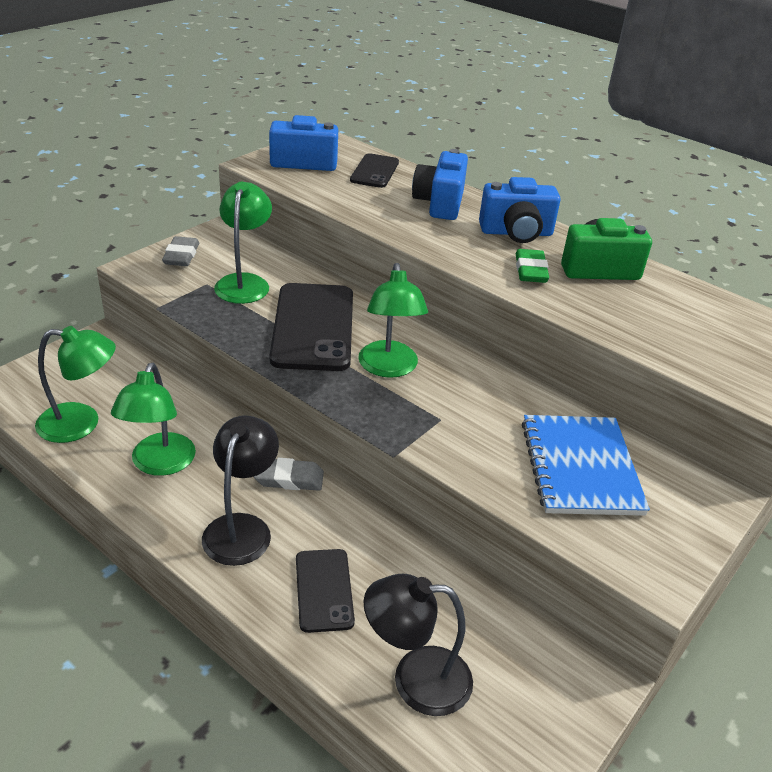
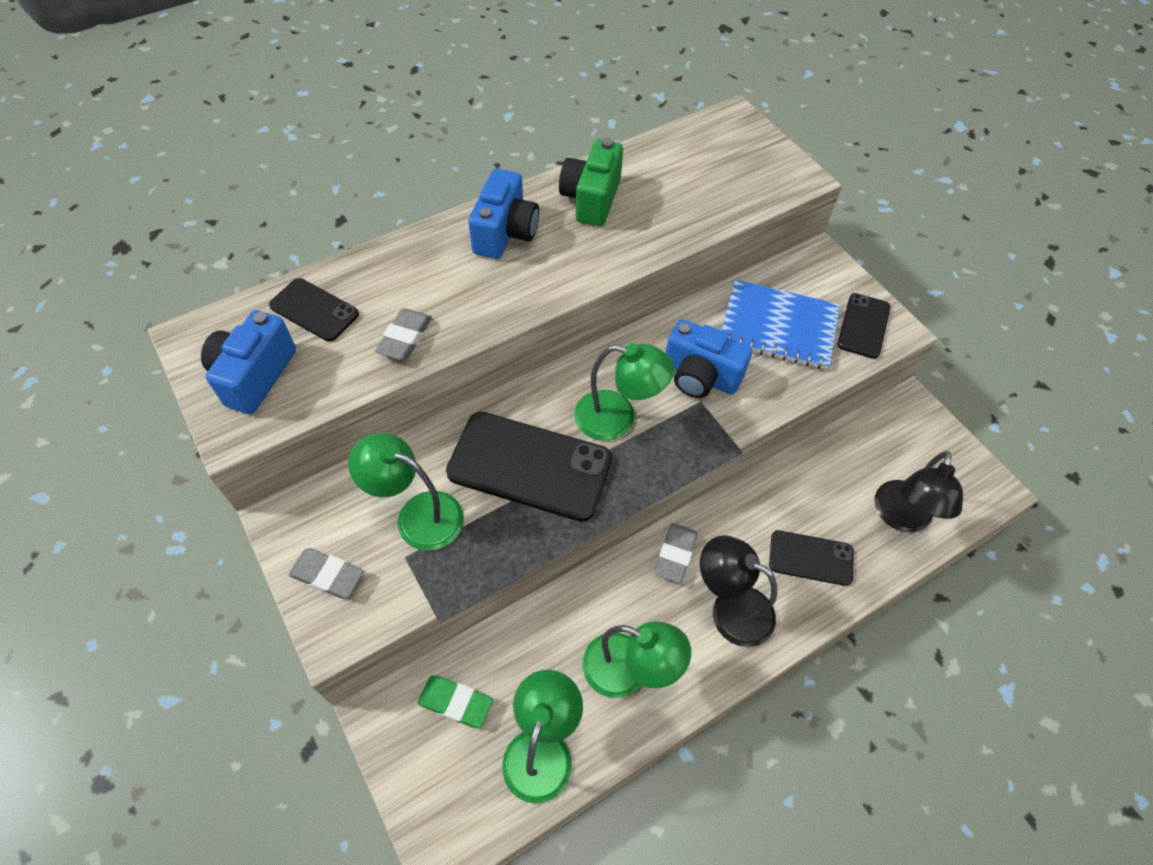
camera: 70 degrees left, 20 degrees up
(372, 208) = (405, 338): none -> grey eraser
(439, 203) = (419, 274): blue camera -> blue camera (700, 376)
(530, 270) = (580, 248): green eraser -> green eraser (455, 703)
(640, 545) = (863, 326): none -> black phone

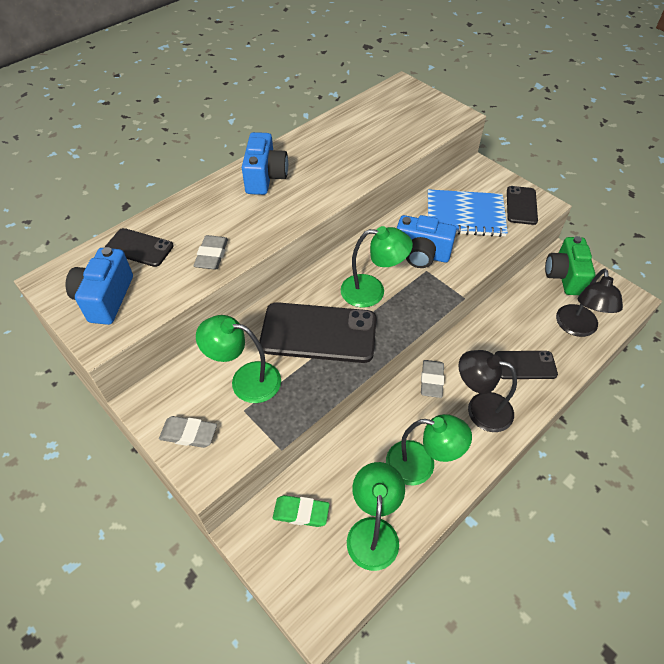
camera: 10 degrees left, 5 degrees down
(591, 199) = (319, 148): green camera -> green camera (565, 276)

